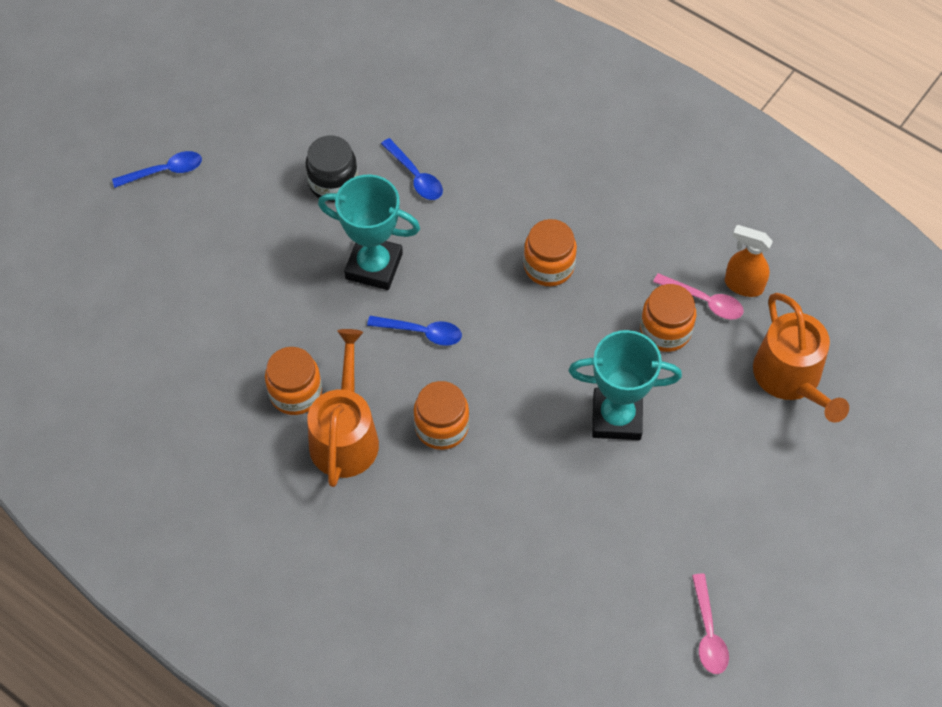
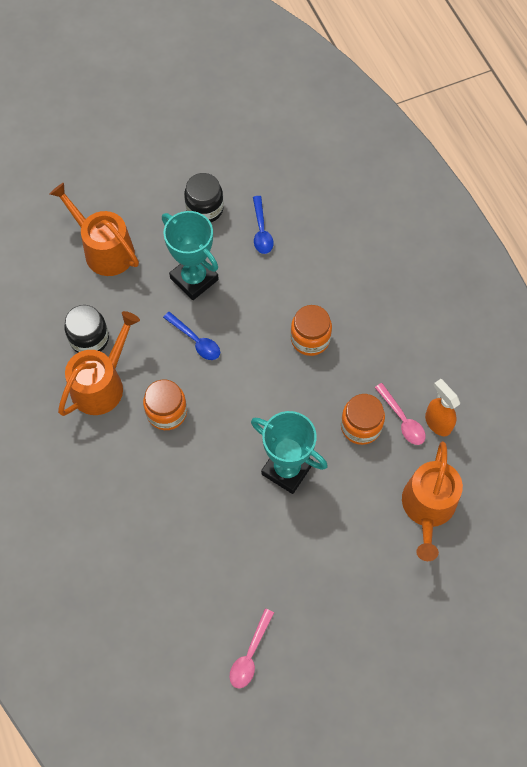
camera: 30 degrees right, 5 degrees up
(164, 171) = (103, 148): blue spoon -> none
(245, 285) = (104, 250): none -> orange watering can
(295, 393) = (89, 339): orange jar -> black jar

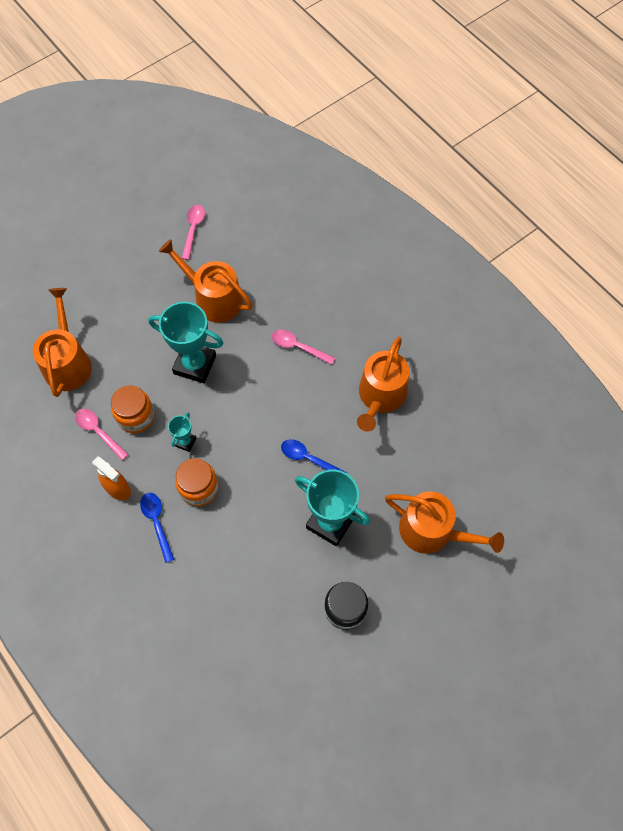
camera: 165 degrees right, 0 degrees up
(89, 339) = (409, 435): black jar -> none
(167, 412) = (313, 386): orange jar -> none
(168, 461) = (298, 347): none -> pink spoon
(247, 547) = (214, 299): none -> orange watering can
(261, 231) = (276, 597): blue spoon -> blue spoon (157, 523)
(314, 387) = (185, 442): none -> turquoise trophy
(437, 423) = (65, 437): orange spray bottle -> orange spray bottle (118, 489)

